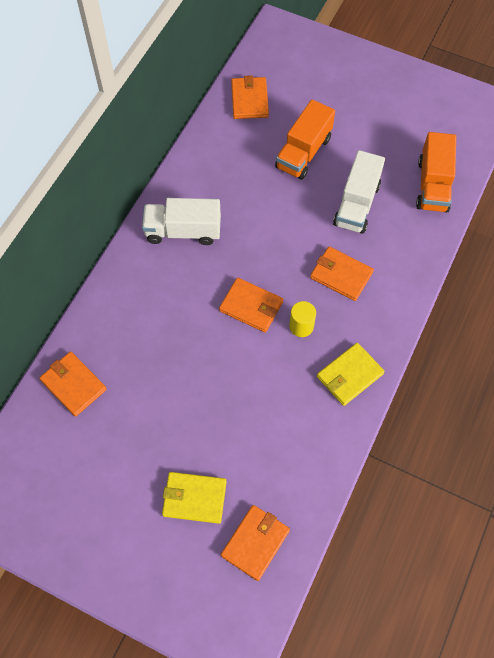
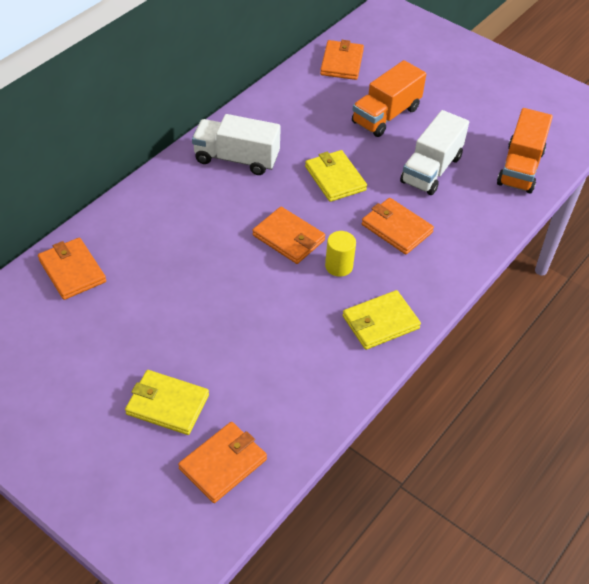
camera: 10 degrees right, 15 degrees down
(275, 233) = (335, 178): none -> yellow wallet

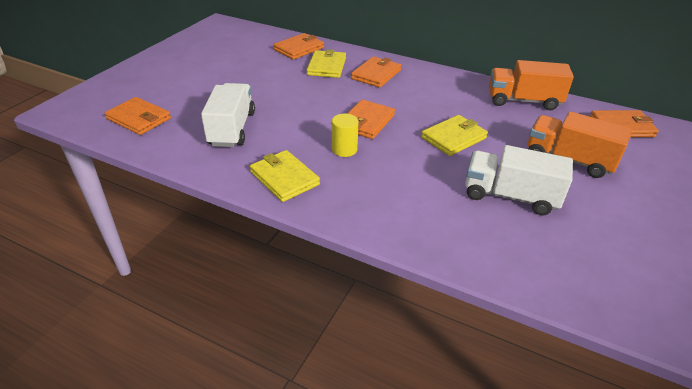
camera: 80 degrees right, 10 degrees down
(167, 404) = (191, 93): yellow wallet -> yellow wallet (326, 66)
(236, 159) = (443, 90): white truck -> white truck (232, 129)
(396, 228) = (408, 179): orange wallet -> orange wallet (376, 74)
(520, 168) = (571, 272): orange truck -> orange truck (523, 101)

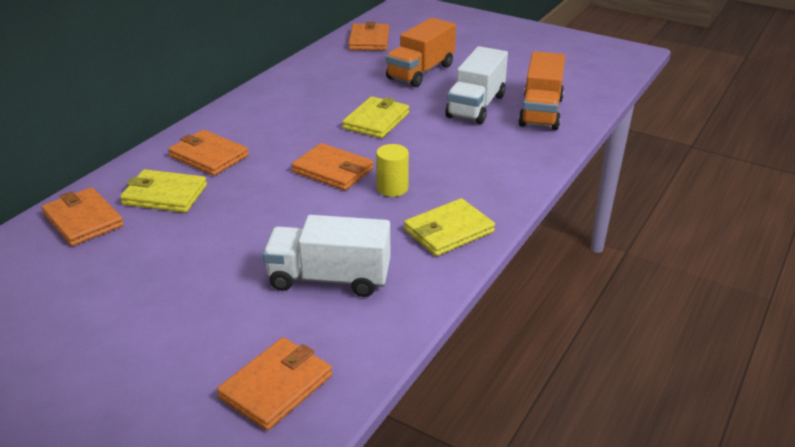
camera: 85 degrees left, 5 degrees down
(453, 138) = (376, 121): yellow wallet -> yellow wallet turned 60 degrees clockwise
(523, 101) = (309, 74): orange truck -> orange truck (541, 112)

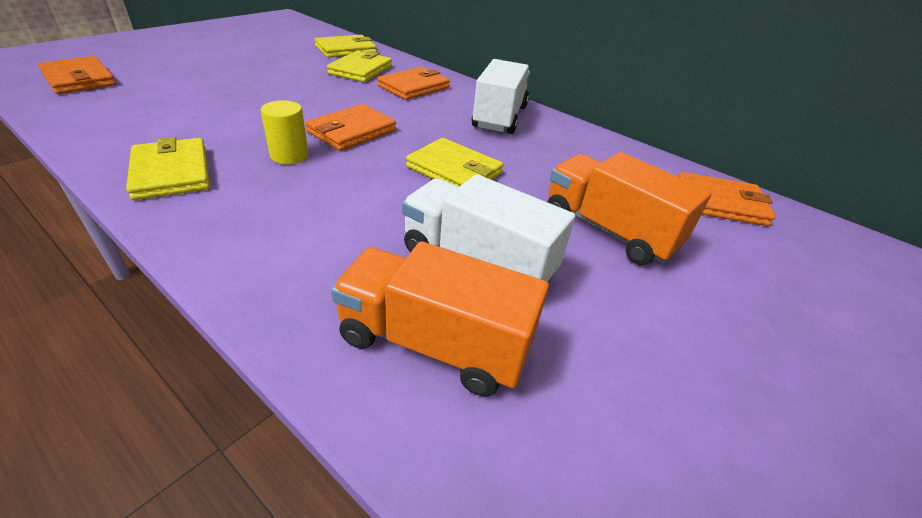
camera: 95 degrees right, 5 degrees up
(83, 220) = (346, 50): orange wallet -> yellow wallet
(329, 278) = (173, 108): white truck -> white truck (499, 117)

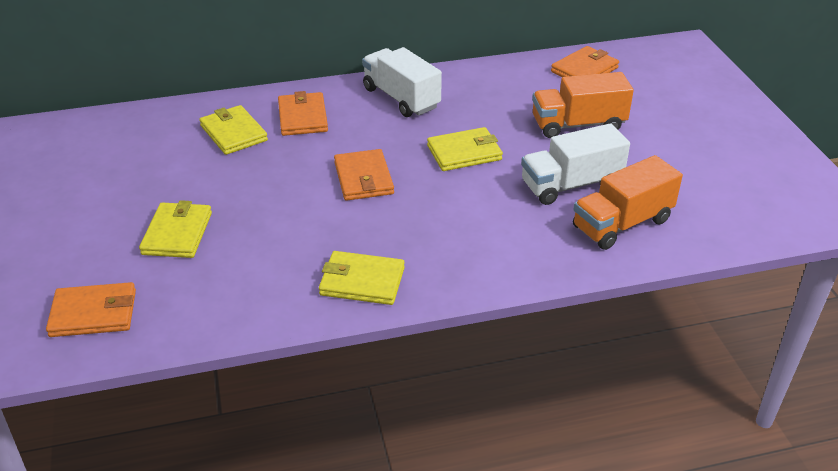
camera: 50 degrees left, 0 degrees up
(289, 155) = (380, 220): yellow cylinder -> none
(346, 50) = (166, 124): yellow wallet -> yellow wallet (177, 233)

